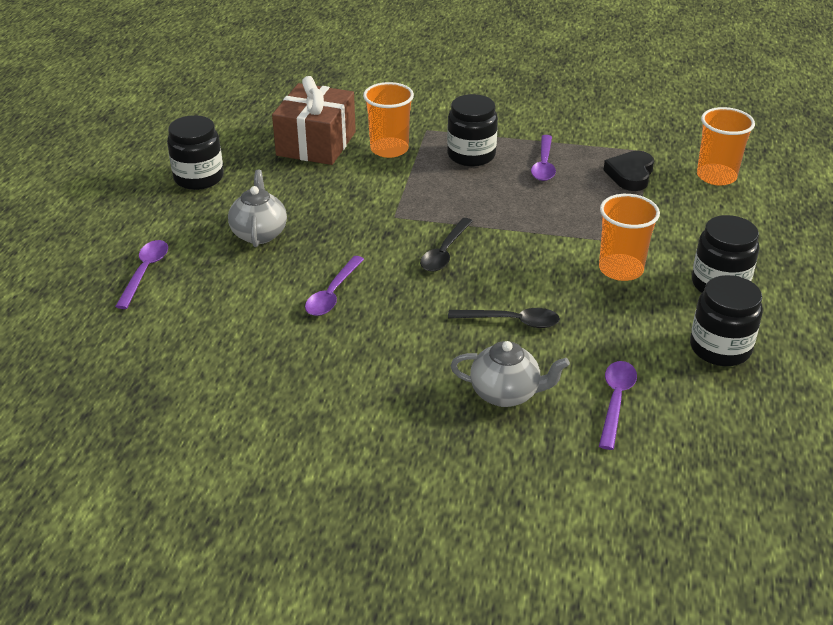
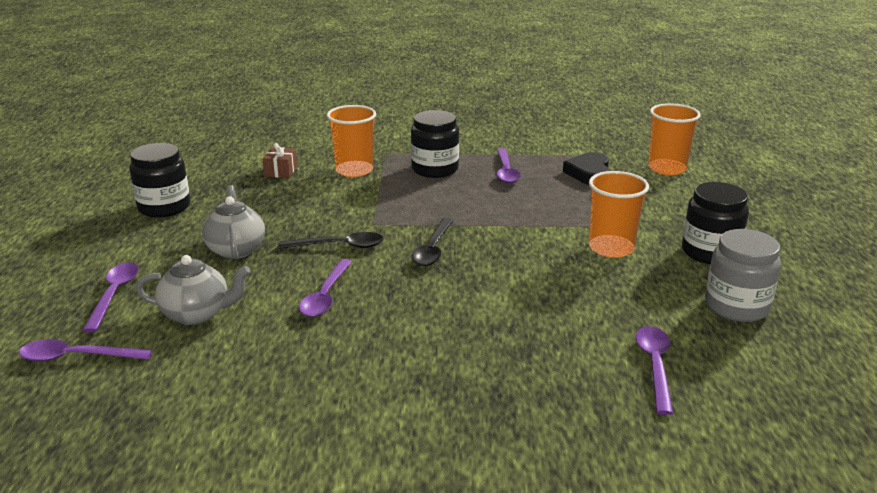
camera: 10 degrees left, 10 degrees down
(109, 332) = (77, 357): none -> purple spoon
(316, 144) = (280, 171): brown gift -> brown gift, size x0.43
(506, 394) = (538, 371): grey teapot -> grey teapot (197, 314)
(511, 321) = (520, 303): black spoon -> black spoon (339, 246)
(720, 348) = (736, 306): black jar -> grey jar

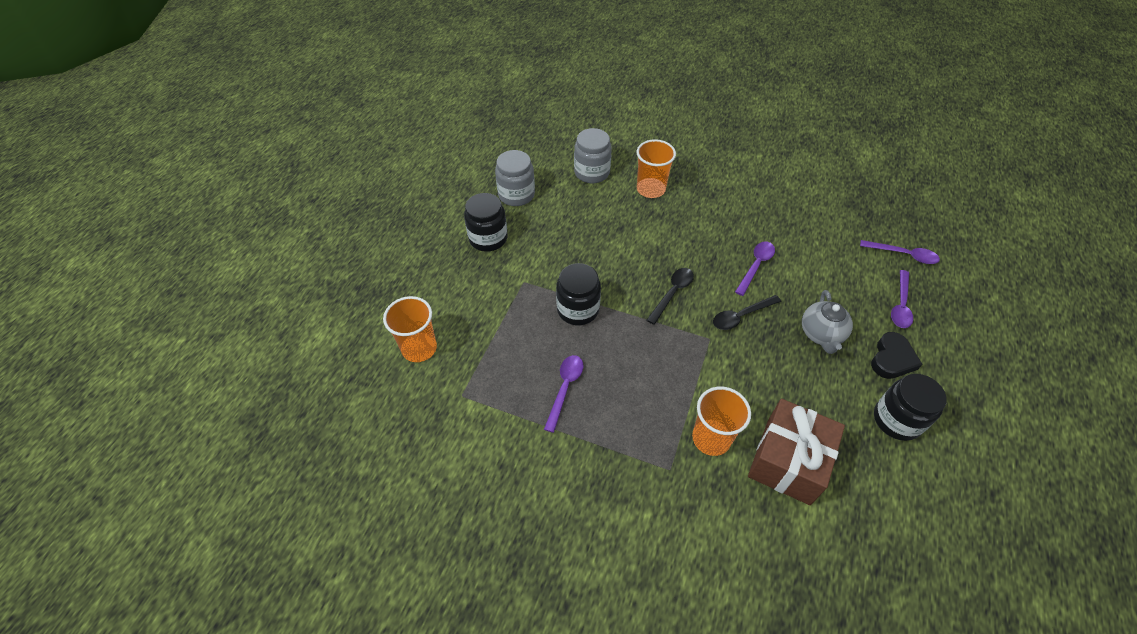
camera: 160 degrees left, 25 degrees up
(197, 314) = (838, 271): grey teapot -> none
(280, 171) = (788, 461): brown gift -> brown gift, size x2.32
(339, 246) = (741, 316): black spoon -> black spoon turned 45 degrees counterclockwise
(435, 169) = (630, 415): black jar -> black jar (578, 309)
(589, 173) = (492, 362): black heart -> black heart (892, 359)
(611, 248) = (548, 260): orange cup -> orange cup (650, 189)
(655, 366) = (591, 172): purple spoon -> grey jar

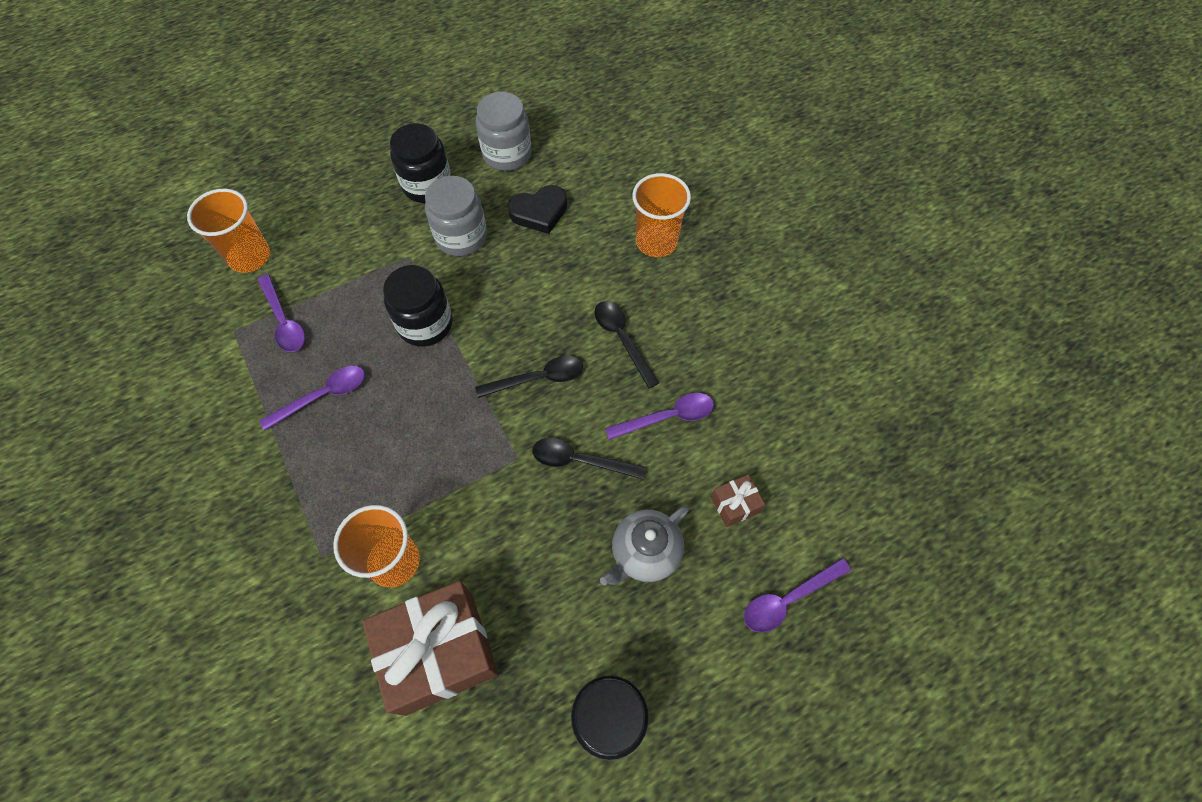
camera: 40 degrees right, 10 degrees up
(591, 172) = (614, 179): grey jar -> grey jar (461, 237)
(691, 245) = (622, 339): none -> black spoon
(831, 282) = (735, 504): none -> brown gift
(892, 359) = (693, 650): black heart -> black heart (539, 212)
(903, 255) = (875, 543): purple spoon -> purple spoon (284, 321)

